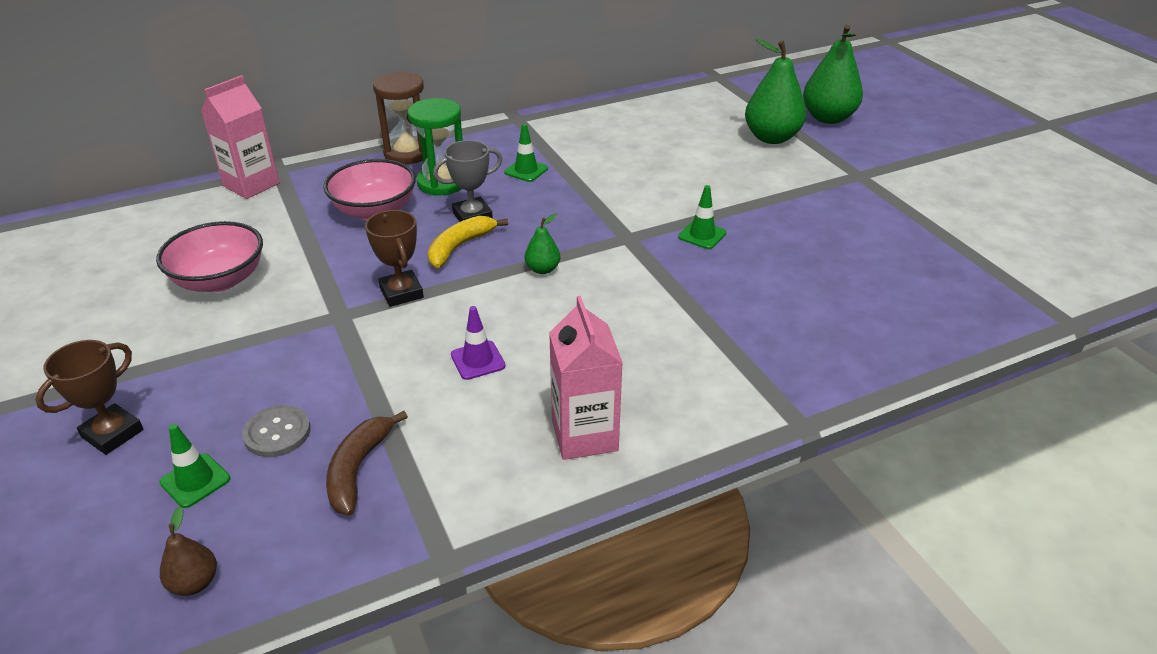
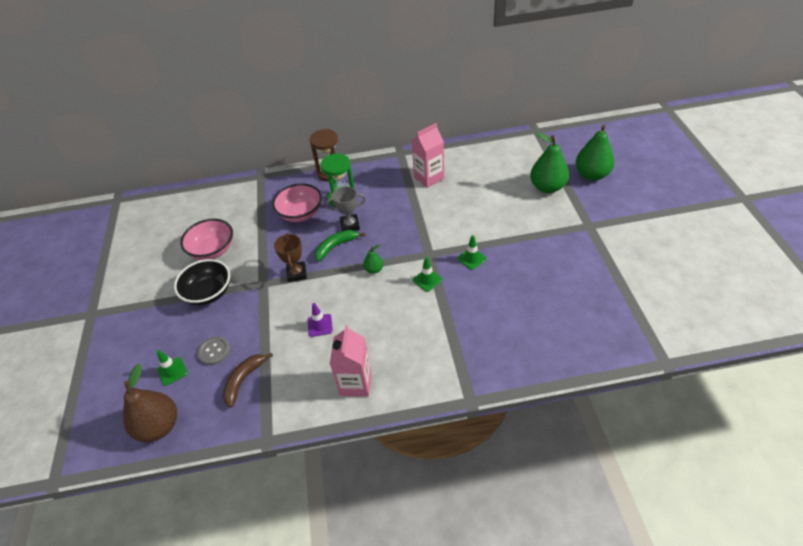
camera: 20 degrees right, 10 degrees up
(112, 433) = (144, 337): brown trophy -> none
(194, 583) = (159, 426): brown pear -> brown pear, size x2.06
(233, 344) = (208, 293): none -> black bowl
(251, 185) = (244, 186): pink carton -> pink carton (429, 178)
(459, 247) = (336, 246): yellow banana -> green banana
(526, 170) = (391, 195): green traffic cone -> green traffic cone (427, 280)

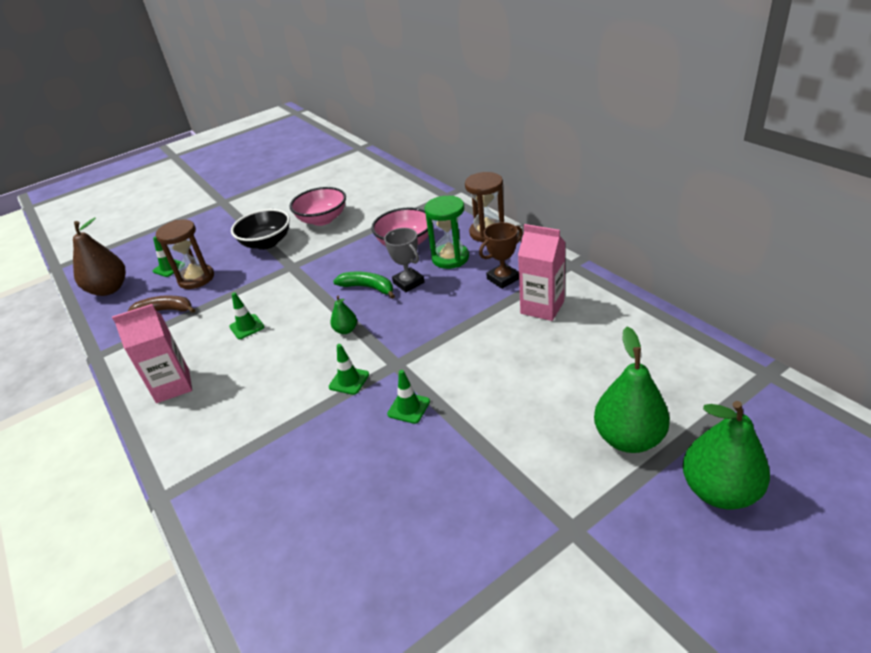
camera: 65 degrees right, 10 degrees down
(214, 351) = (196, 278): grey button -> brown hourglass
(296, 273) = (314, 280): brown trophy -> brown trophy (503, 279)
(320, 325) = (247, 327): purple traffic cone -> green traffic cone

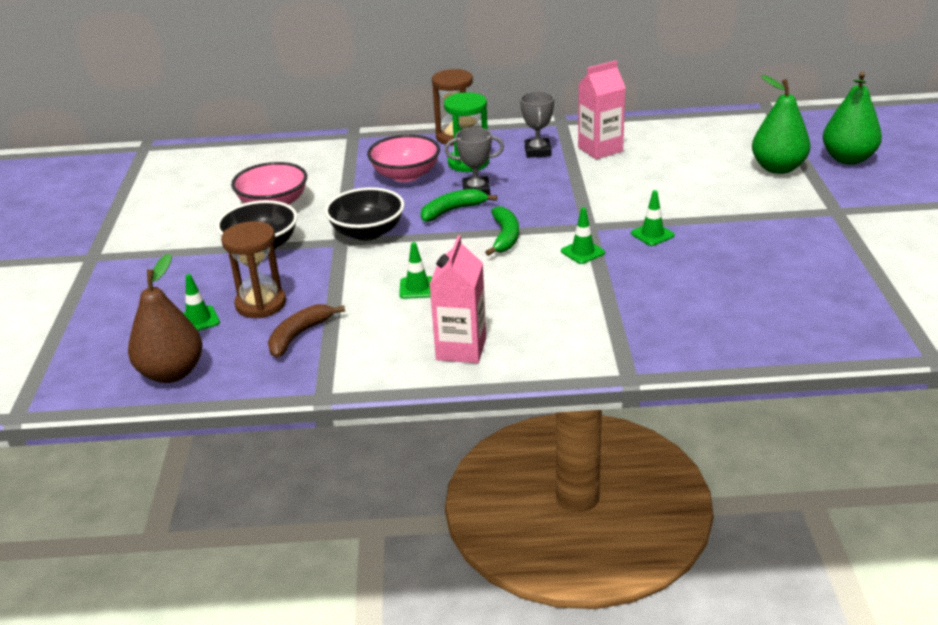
camera: 60 degrees left, 5 degrees down
(310, 270) = (367, 232): none -> black bowl
(346, 330) = (505, 237): green pear -> green banana
(503, 279) = (537, 151): brown trophy -> grey trophy

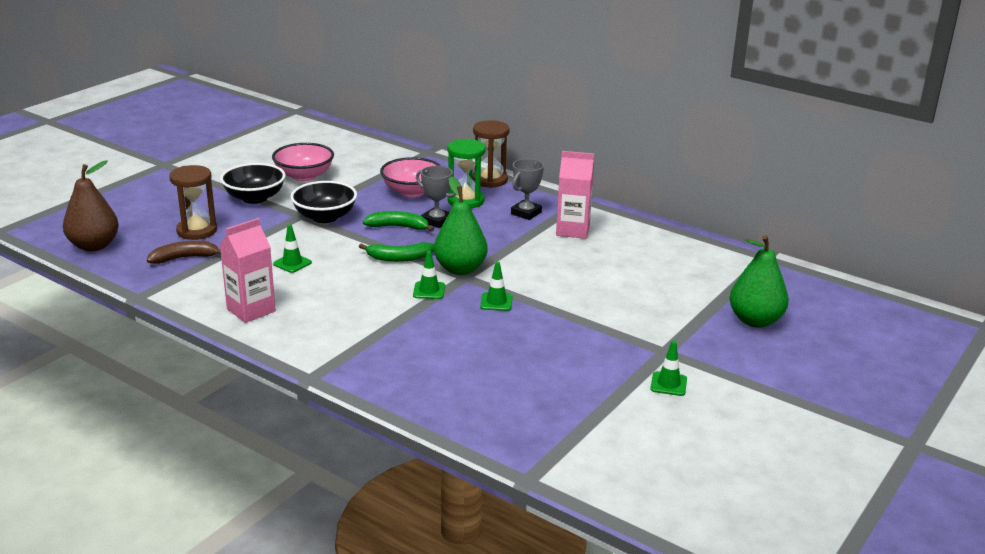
camera: 35 degrees right, 5 degrees down
(198, 320) = (153, 224): green traffic cone -> green traffic cone (668, 384)
(505, 237) = (399, 258): green banana -> green banana turned 45 degrees clockwise
(778, 168) = (682, 301): green pear -> green pear (460, 269)

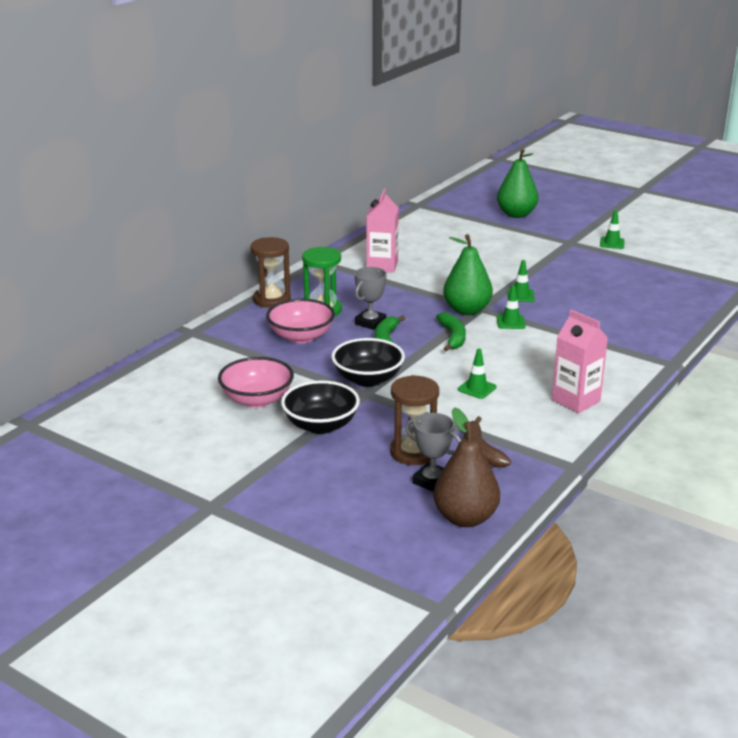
camera: 90 degrees left, 0 degrees up
(526, 213) = (348, 284): grey trophy -> grey trophy (432, 481)

